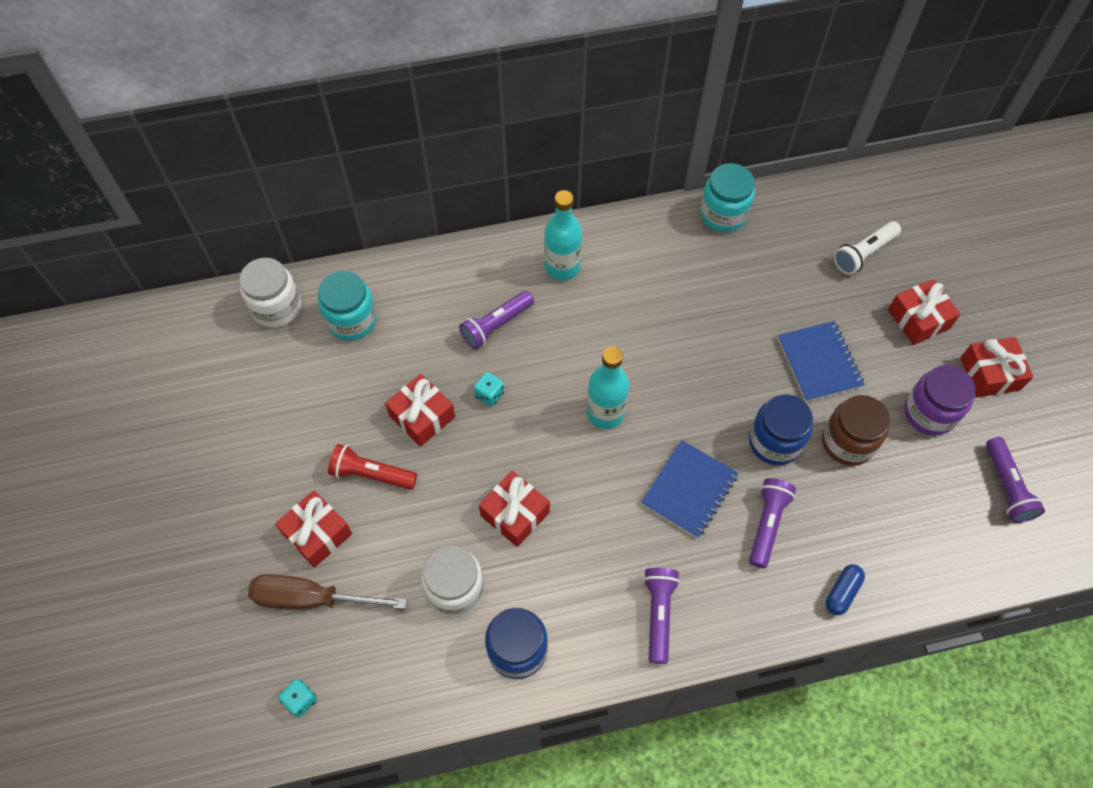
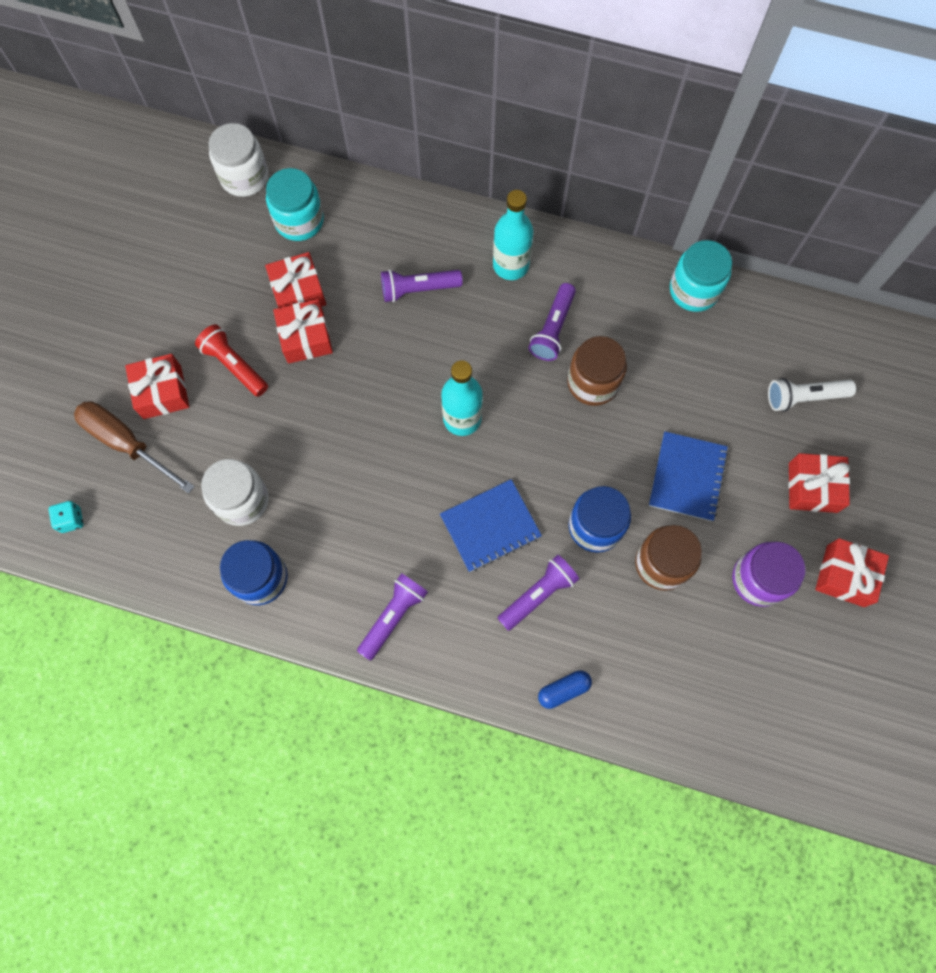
camera: 30 degrees right, 10 degrees up
(489, 394) = (373, 349): turquoise dice -> none
(515, 514) = (329, 464): red gift -> red gift (298, 292)
(693, 327) = (593, 382): none -> brown jar
(1006, 487) = (783, 686): purple flashlight -> purple flashlight (553, 329)

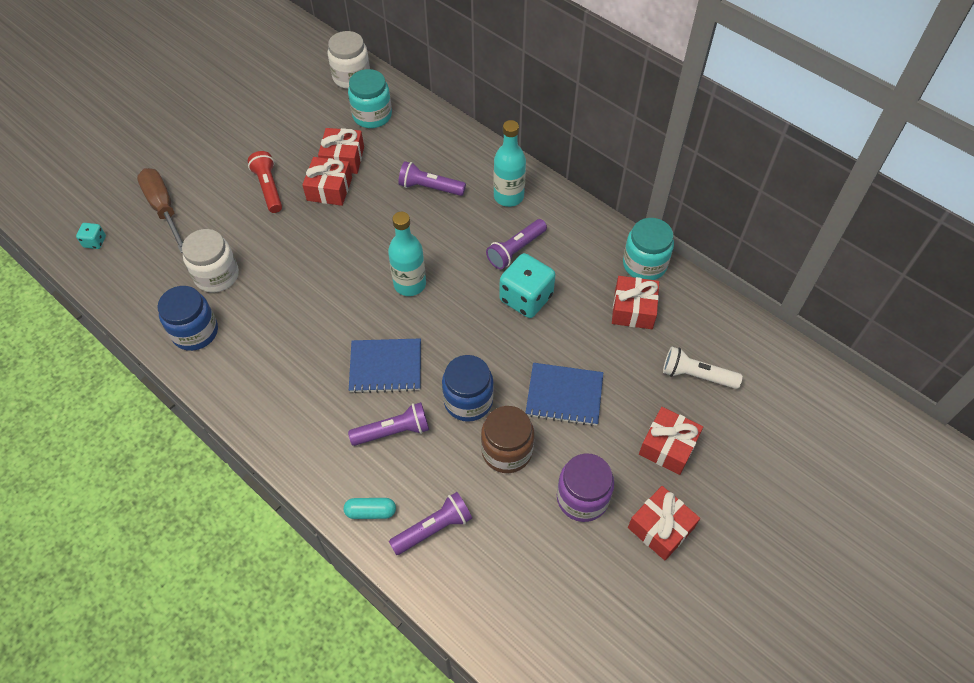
camera: 25 degrees right, 15 degrees down
(162, 392) = (209, 186): red gift -> red gift (633, 309)
(393, 616) = (273, 399): purple flashlight -> purple flashlight (433, 528)
(563, 690) = (371, 511): blue capsule -> turquoise capsule
(593, 382) = (526, 298): brown jar -> turquoise dice
(687, 477) = (564, 395): blue notebook -> blue notebook turned 60 degrees clockwise

